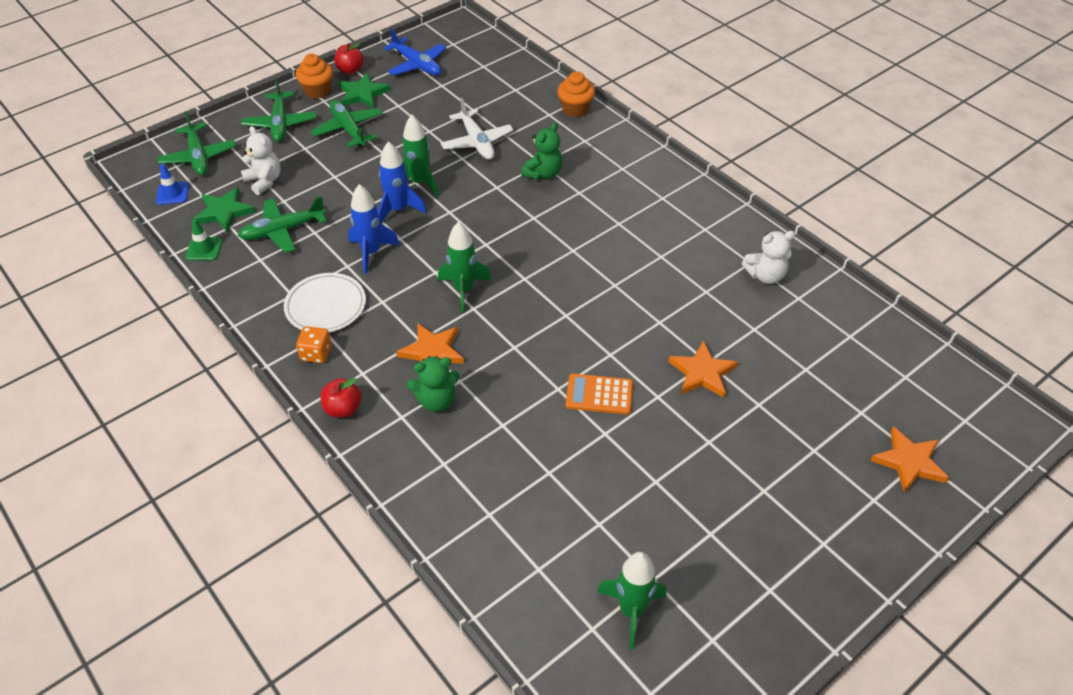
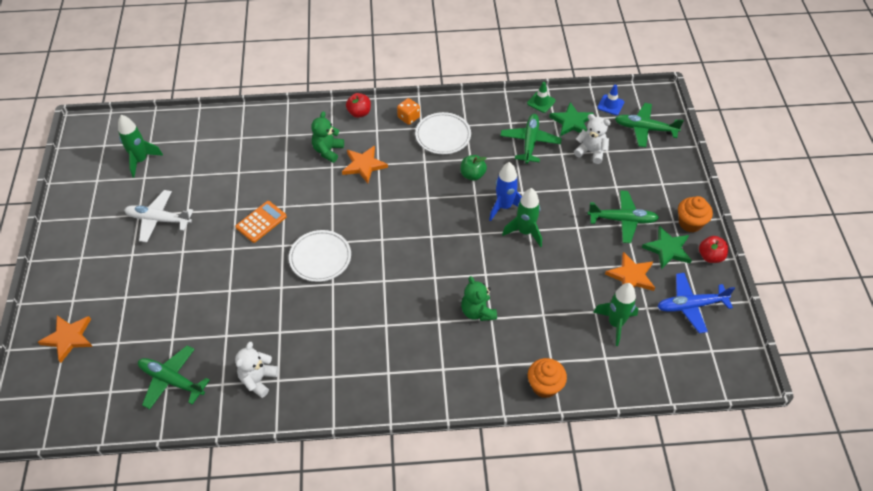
camera: 125 degrees right, 5 degrees up
(264, 181) = (591, 152): white teddy bear -> white teddy bear turned 150 degrees counterclockwise
(280, 123) = (657, 184): green plane -> green plane (172, 380)
(371, 252) = (472, 175): blue rocket -> green apple
(464, 290) = (399, 203): green rocket -> green rocket (615, 323)
(477, 142) = (549, 290): white plane -> white plane (158, 220)
(594, 312) = (320, 258): none -> white plate
(702, 373) = (225, 281): orange star -> orange star (631, 276)

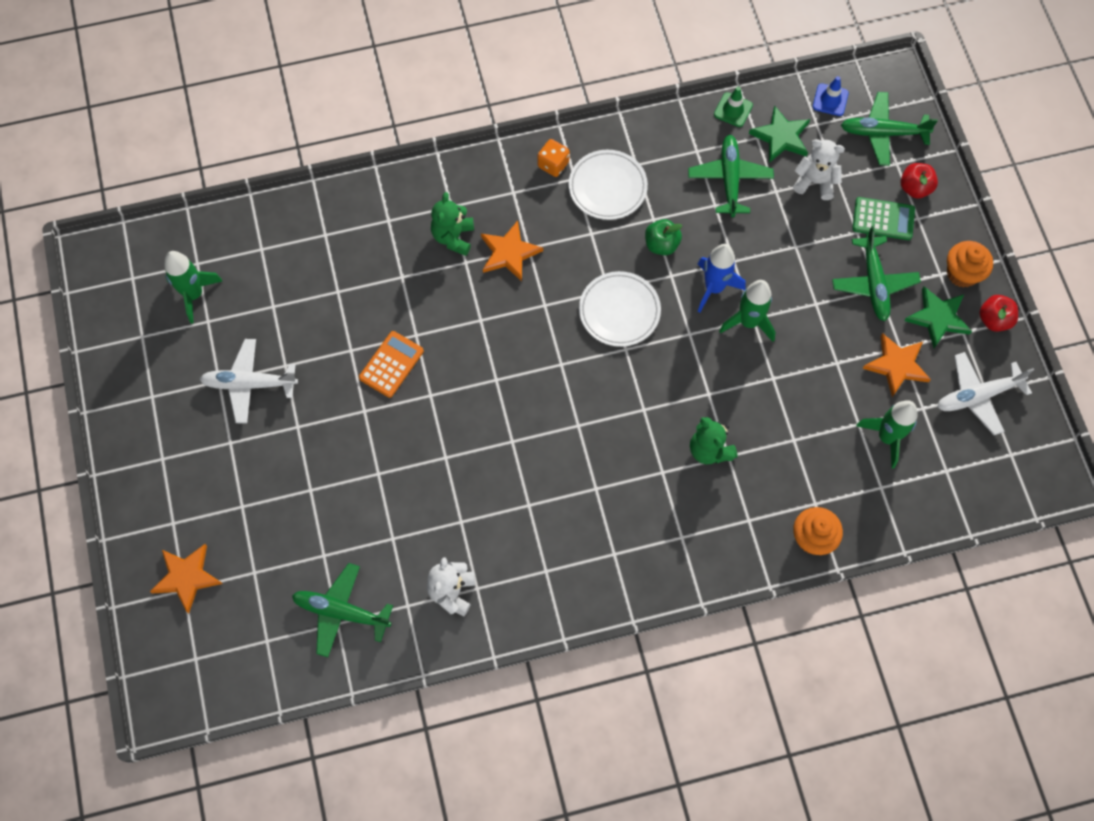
camera: 10 degrees left, 15 degrees up
(320, 258) = (486, 405): white plate -> white plate (619, 311)
(359, 113) = (481, 167): red apple -> red apple (915, 188)
(622, 220) = (874, 283): green plane -> green plane turned 90 degrees clockwise
(636, 181) = (883, 219): none -> green calculator
(690, 306) = (977, 396): blue plane -> white plane

